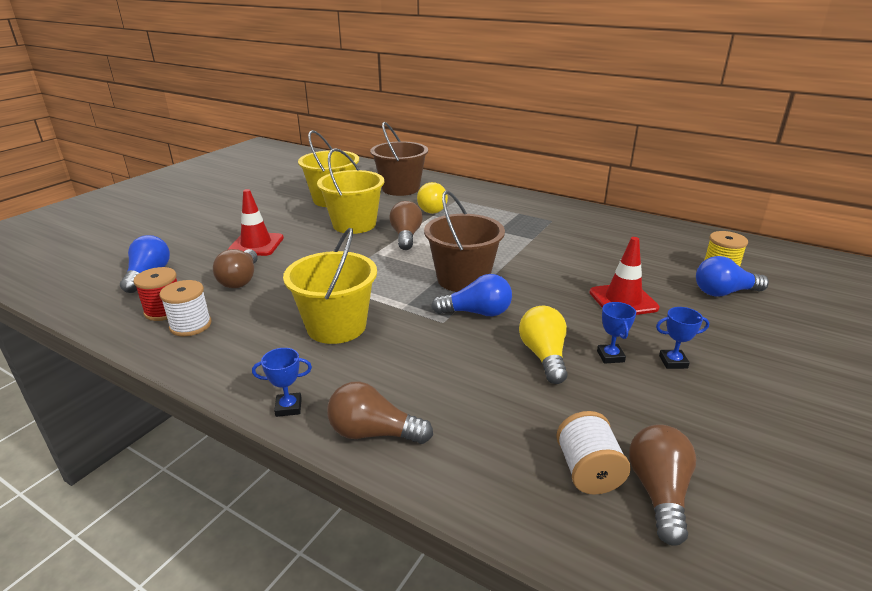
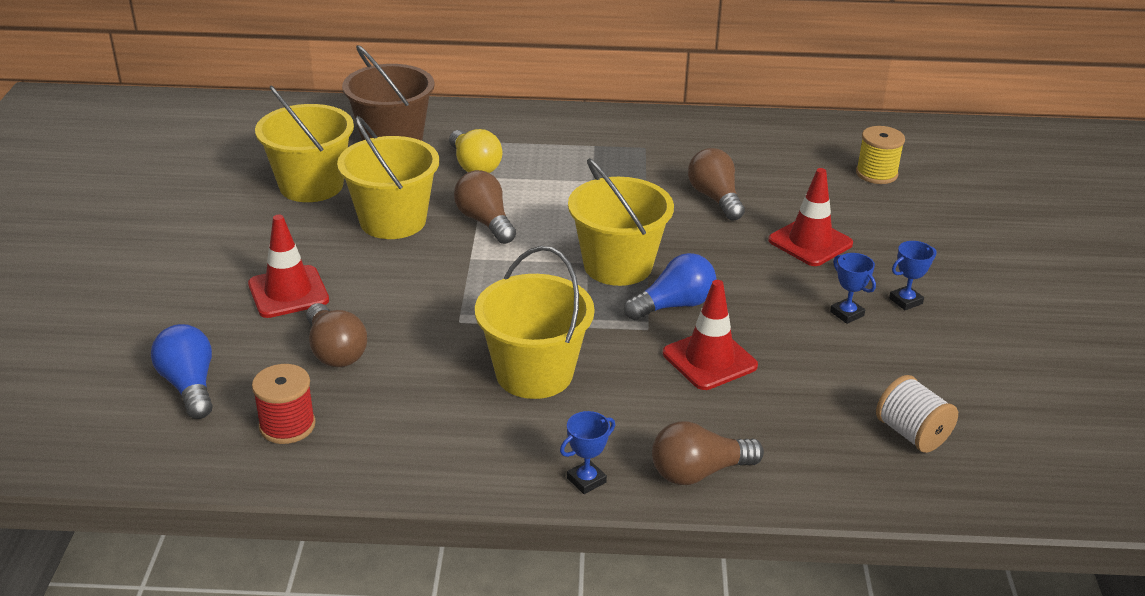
camera: 30 degrees left, 5 degrees up
(190, 325) = (350, 432): white spool -> none
(463, 279) = (618, 265): brown bucket -> yellow bucket
(466, 355) = (709, 360): none -> red traffic cone
(544, 356) = (785, 334): yellow light bulb -> none
(659, 492) = (977, 430): brown light bulb -> brown light bulb (715, 198)
(724, 292) = (898, 202): blue light bulb -> none

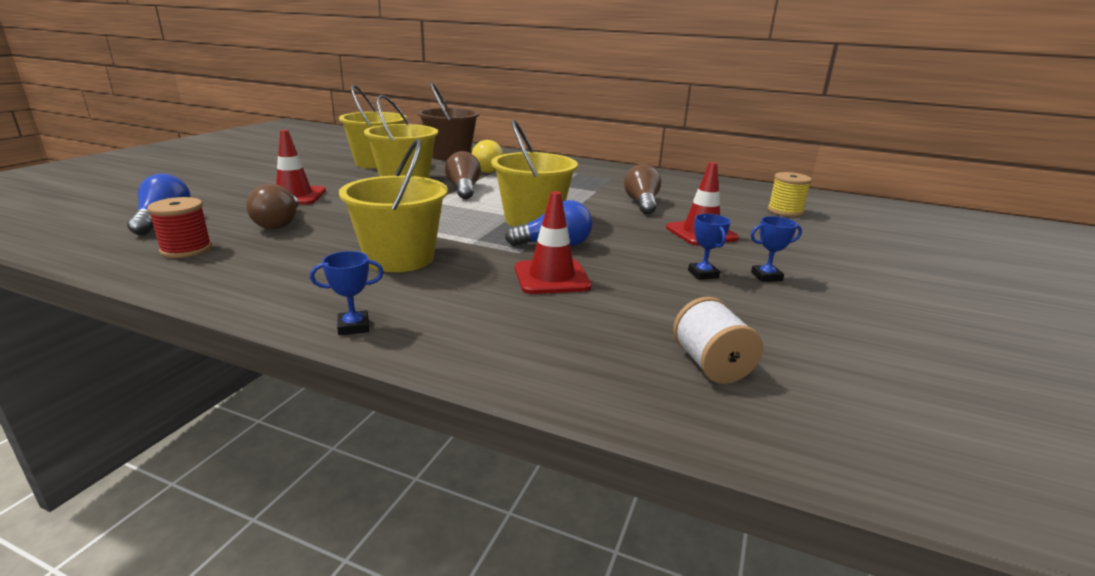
camera: 20 degrees right, 10 degrees down
(699, 472) = (461, 344): brown light bulb -> none

